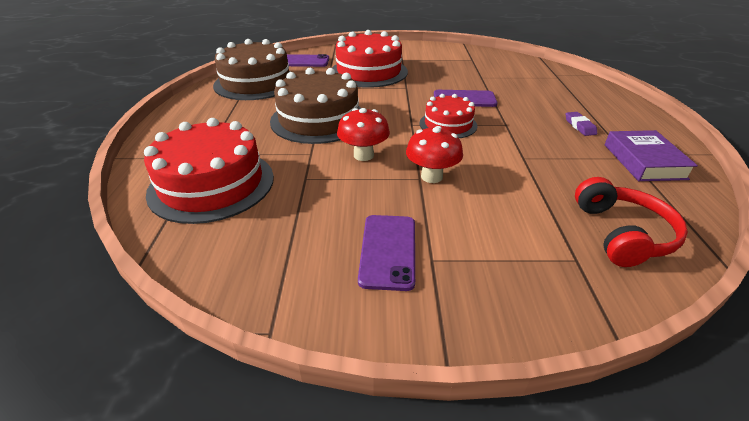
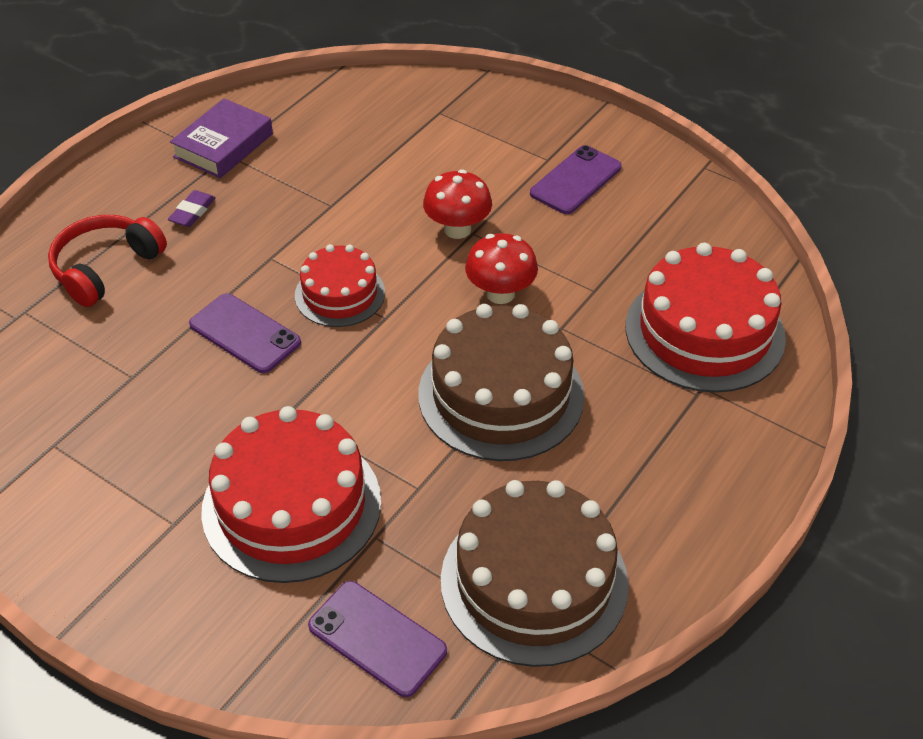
camera: 145 degrees left, 10 degrees up
(622, 234) = (373, 110): red headphones -> red headphones (106, 268)

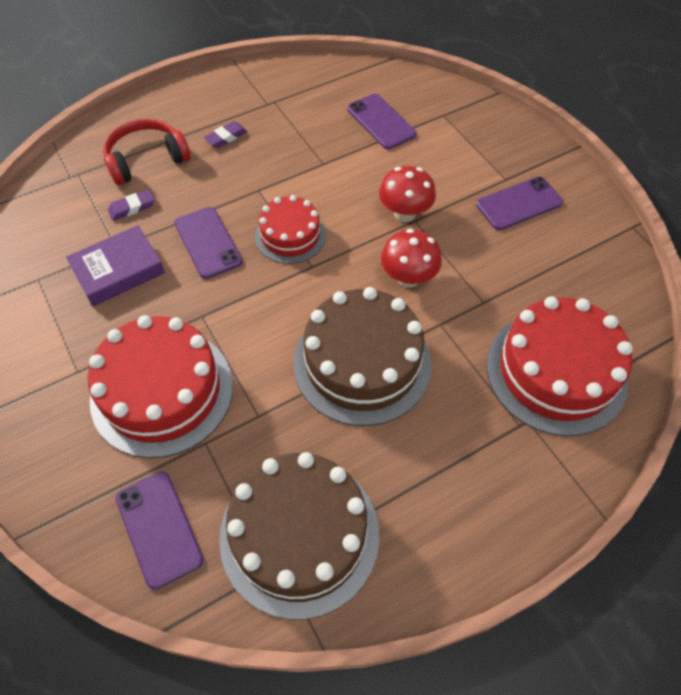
camera: 25 degrees right, 10 degrees up
(123, 327) = (132, 208): none -> purple eraser
(223, 145) = (275, 94): purple book -> purple book (118, 270)
(372, 140) = (381, 122): none -> purple phone

